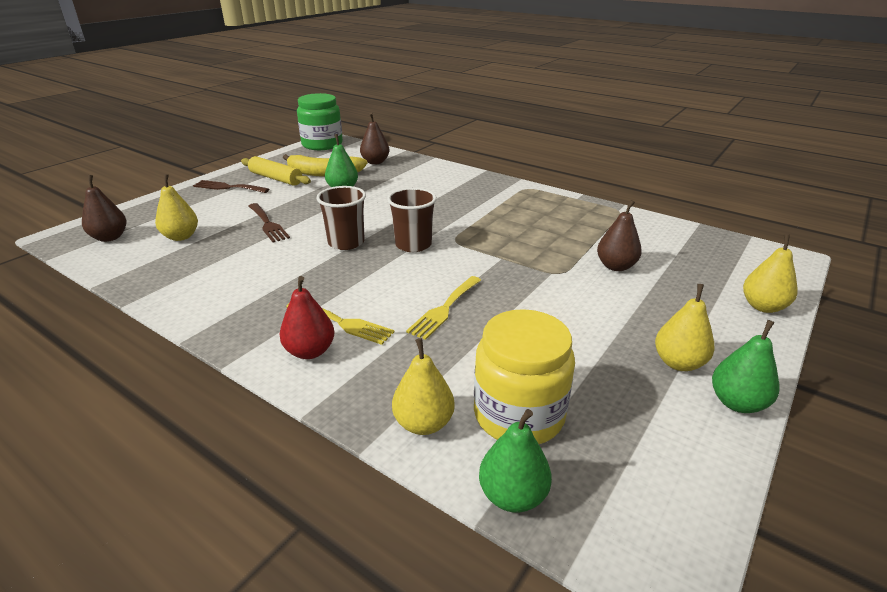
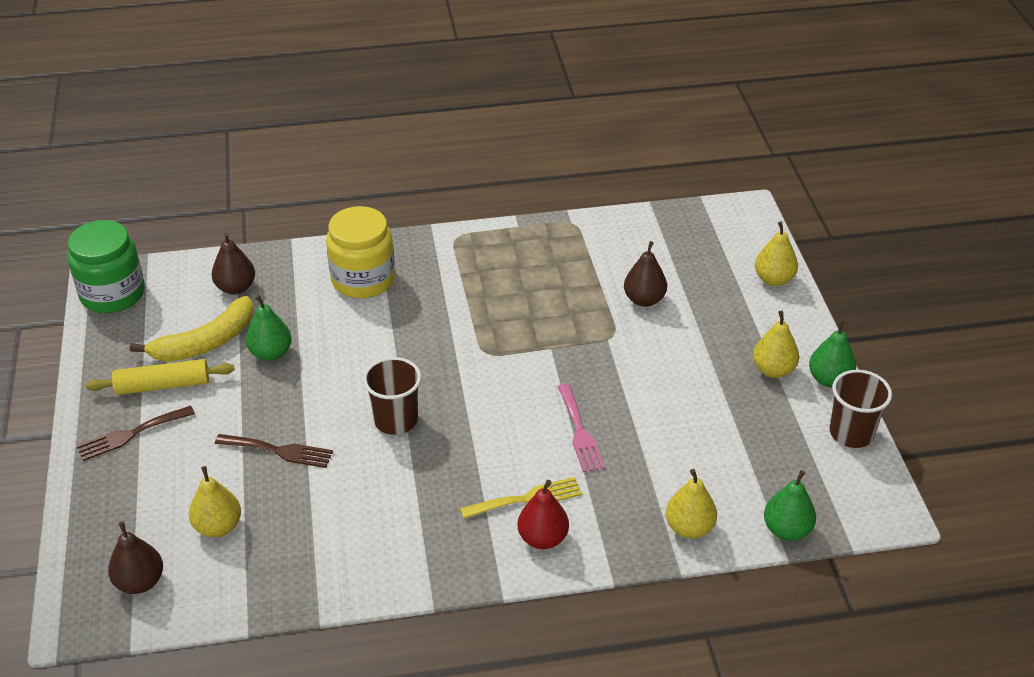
camera: 45 degrees left, 10 degrees up
(413, 245) = (459, 382): brown cup -> brown cup (851, 433)
(444, 309) = (580, 432): yellow fork -> pink fork
(518, 414) = (731, 479): yellow jar -> yellow jar (363, 279)

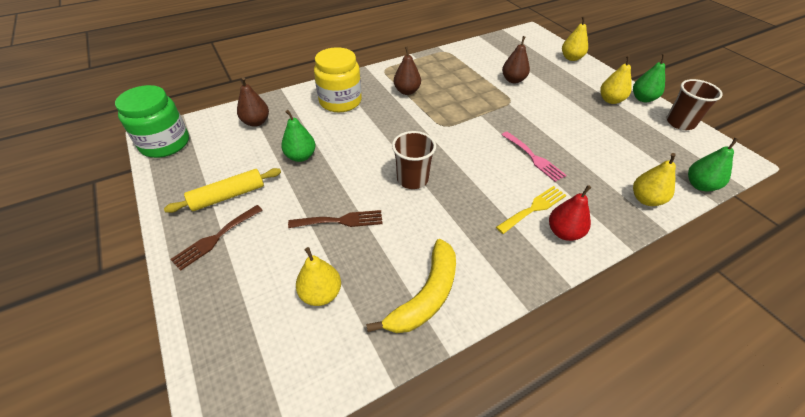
camera: 20 degrees left, 5 degrees up
(140, 582) = (273, 366): brown pear -> brown pear (407, 91)
(206, 342) = (249, 160): yellow banana -> yellow banana (426, 295)

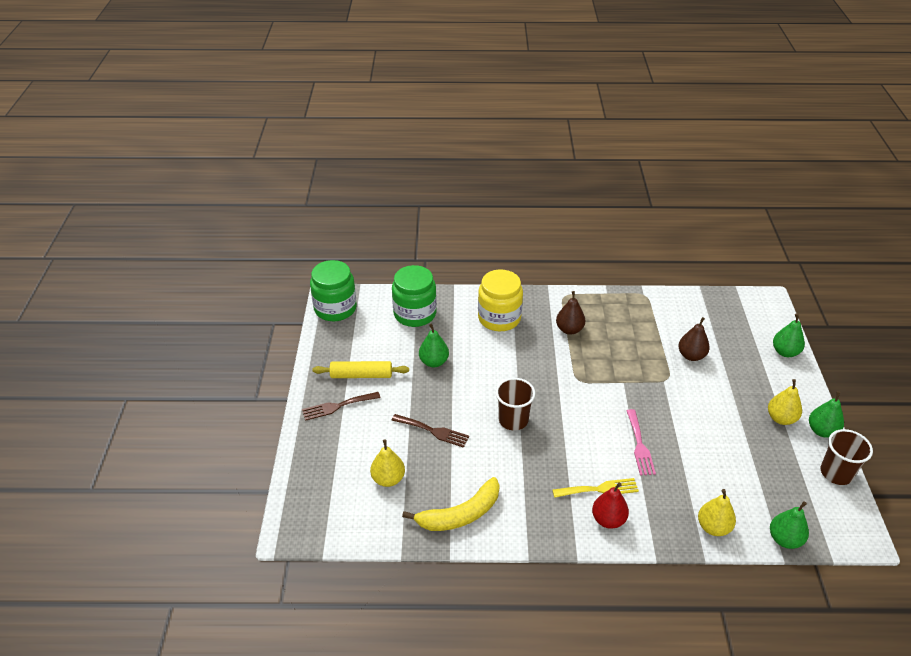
camera: 30 degrees right, 5 degrees down
(256, 122) = (415, 314): brown pear -> green jar
(571, 58) = (785, 352): yellow pear -> green pear

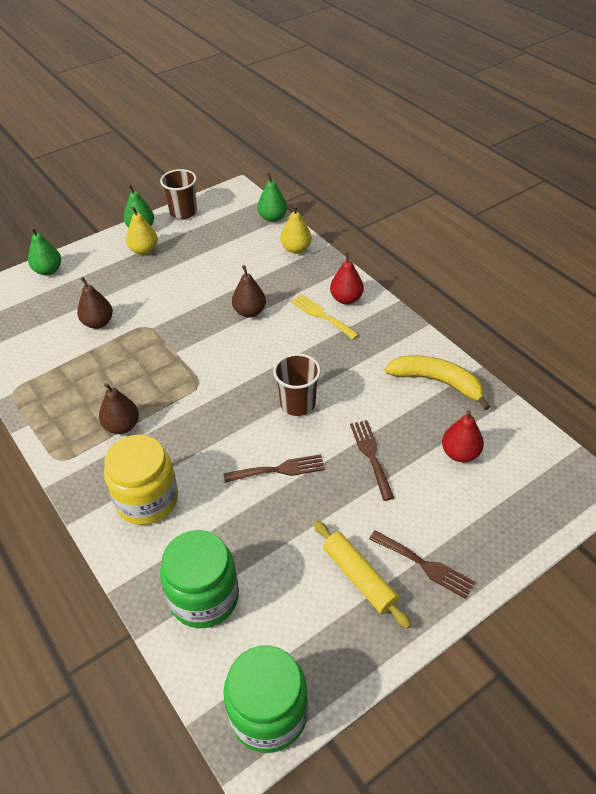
camera: 125 degrees left, 5 degrees up
(388, 479) = (460, 453): yellow pear -> red pear
(434, 362) = (274, 518): green pear -> none
(466, 381) = (279, 469): none -> brown fork
(639, 445) = (249, 312): pink fork -> brown pear

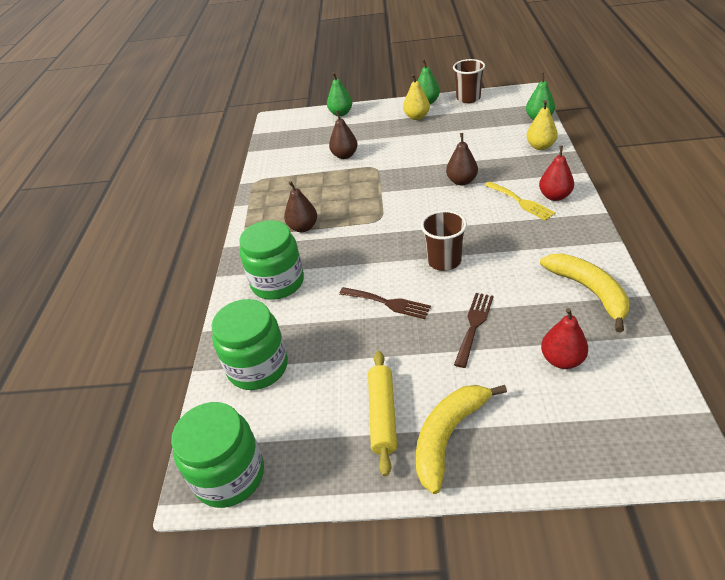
camera: 40 degrees right, 5 degrees down
(147, 500) = (278, 282): yellow jar -> green jar
(321, 315) = (521, 202): yellow fork -> yellow fork turned 150 degrees clockwise
(425, 565) = (448, 436): brown fork -> yellow banana

